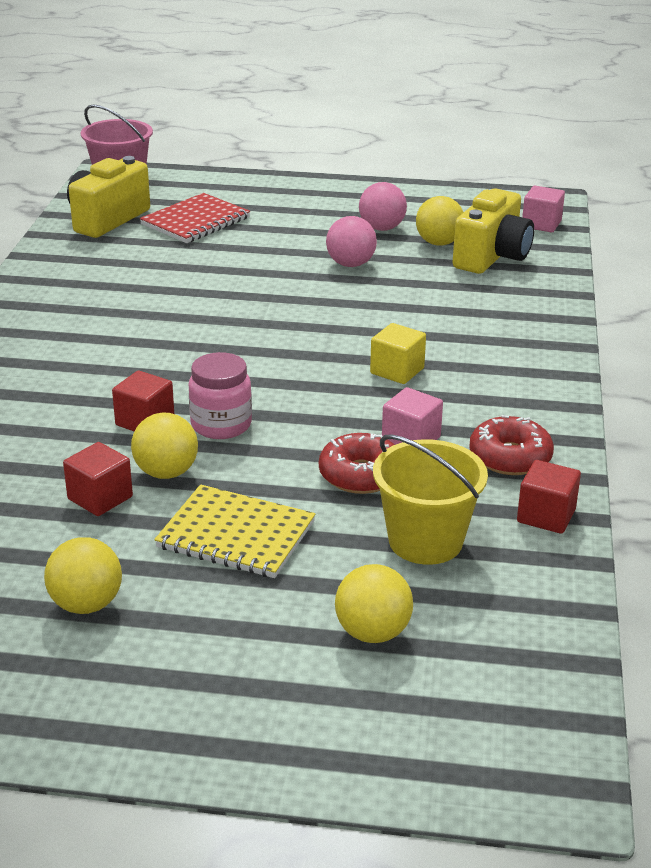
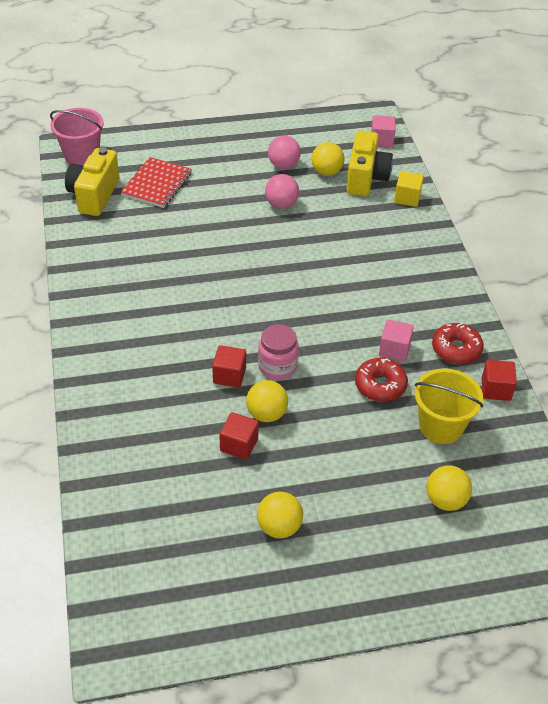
camera: 20 degrees left, 15 degrees up
(236, 535) = (334, 451): yellow notebook -> none
(397, 371) = (358, 294): yellow cube -> yellow cube (407, 198)

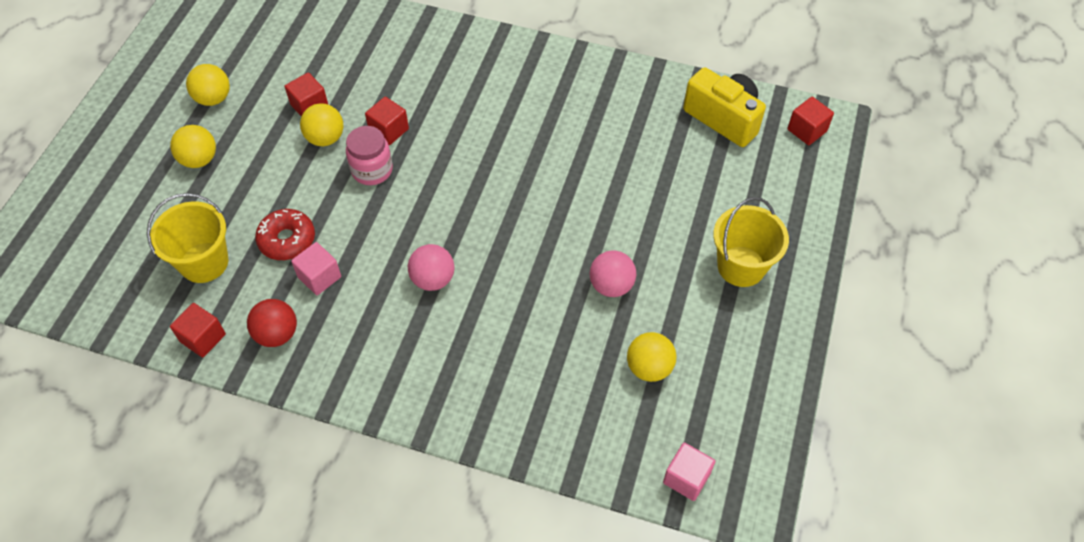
camera: 120 degrees right, 10 degrees up
(82, 156) = (807, 130): pink bucket -> red cube
(157, 184) = (715, 180): red notebook -> none
(222, 156) = (741, 266): none -> yellow bucket
(283, 165) = (688, 324): pink ball -> pink ball (433, 279)
(366, 178) = (612, 408): yellow camera -> none
(407, 198) = (544, 435): yellow cube -> none
(445, 500) = (135, 220): yellow ball -> yellow ball (199, 159)
(456, 349) = (277, 334): red donut -> red ball

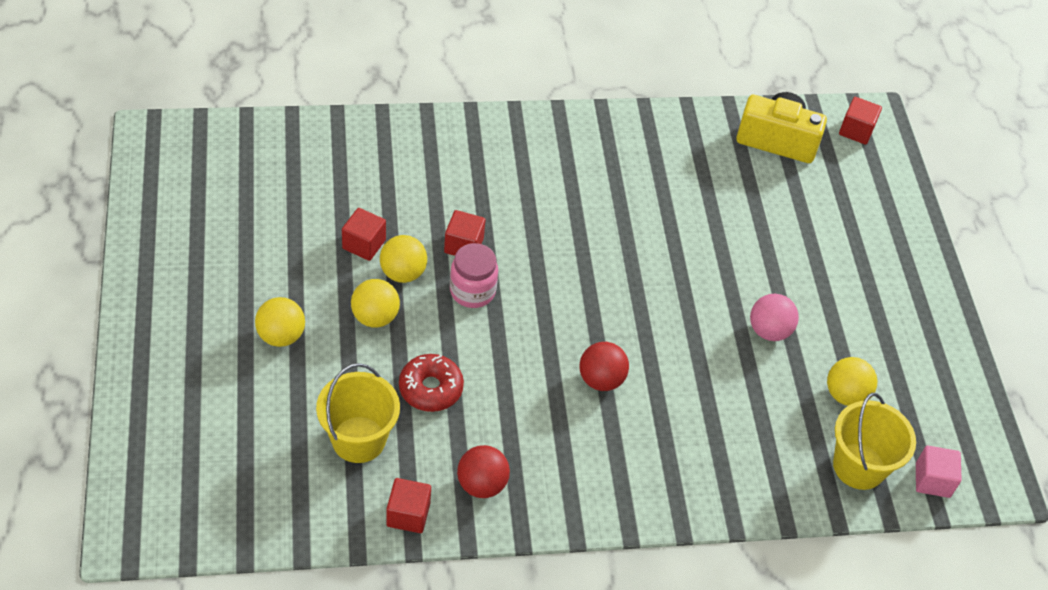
camera: 30 degrees left, 5 degrees down
(213, 98) = (253, 266): yellow ball -> yellow ball (375, 317)
(319, 277) = (488, 414): pink cube -> none
(433, 279) = (601, 379): pink ball -> red ball
(741, 266) = (871, 276): yellow bucket -> yellow bucket (859, 466)

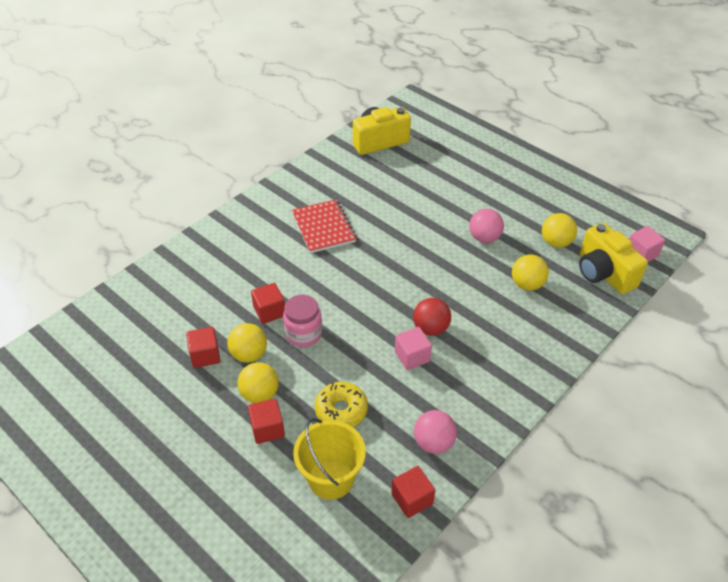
camera: 35 degrees left, 5 degrees down
(281, 335) = (209, 453): yellow ball -> yellow ball (527, 284)
(430, 388) = (341, 410): red donut -> yellow donut
(481, 484) = (433, 443): red ball -> pink ball
(551, 392) = (412, 356): none -> pink cube
(608, 197) = (323, 227): none -> red notebook
(856, 130) = (412, 113): red cube -> red cube (267, 429)
(859, 466) = (603, 273): yellow bucket -> yellow camera

